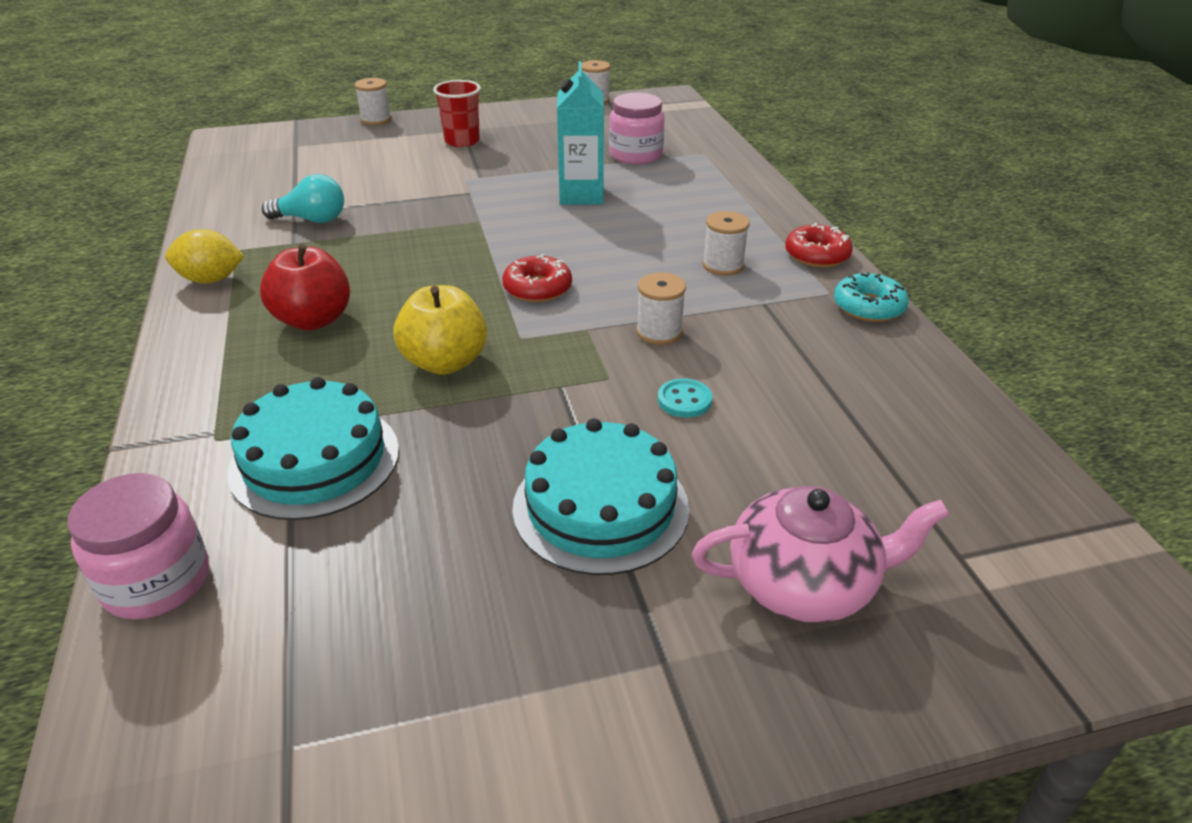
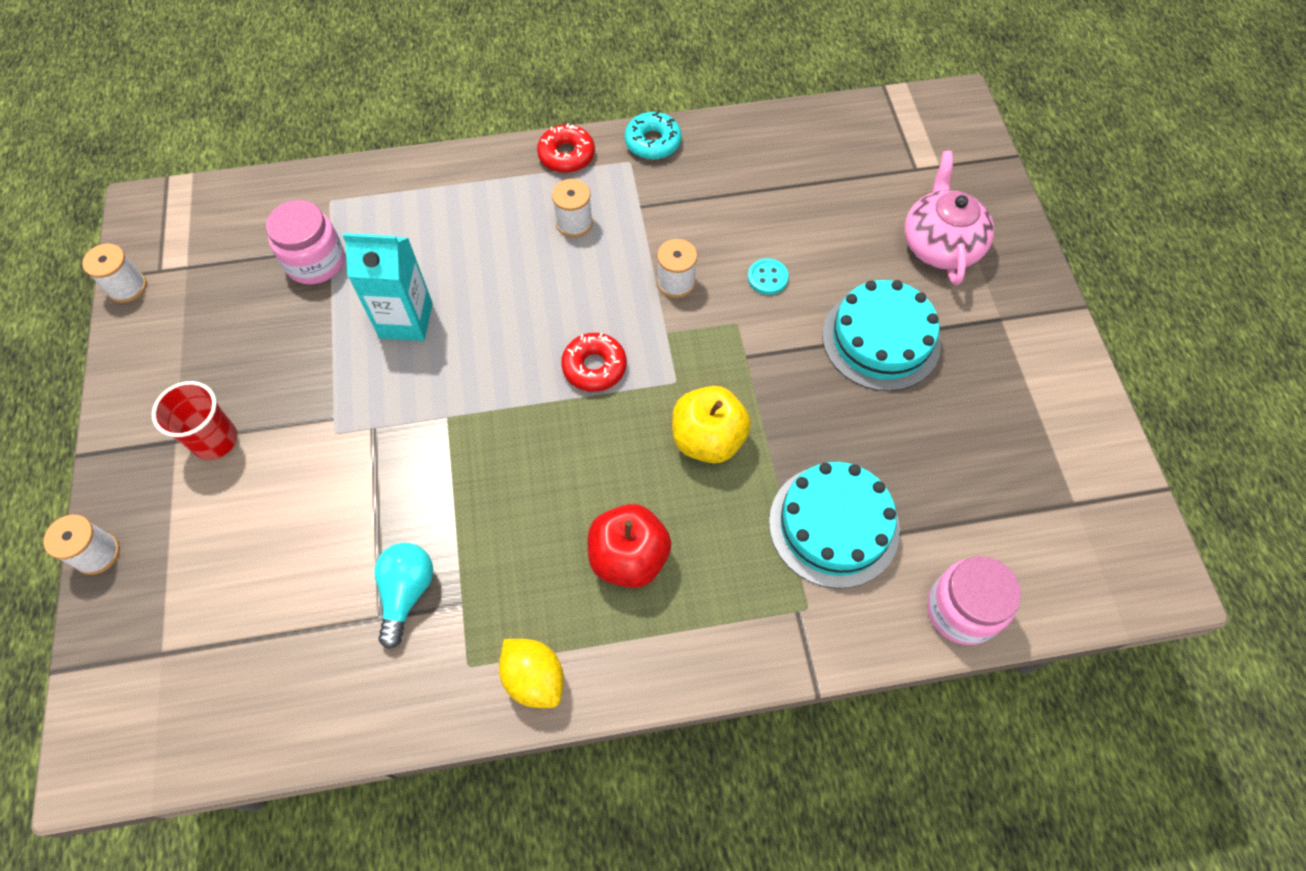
camera: 85 degrees left, 25 degrees up
(211, 280) = (534, 678): yellow lemon -> yellow lemon turned 45 degrees counterclockwise

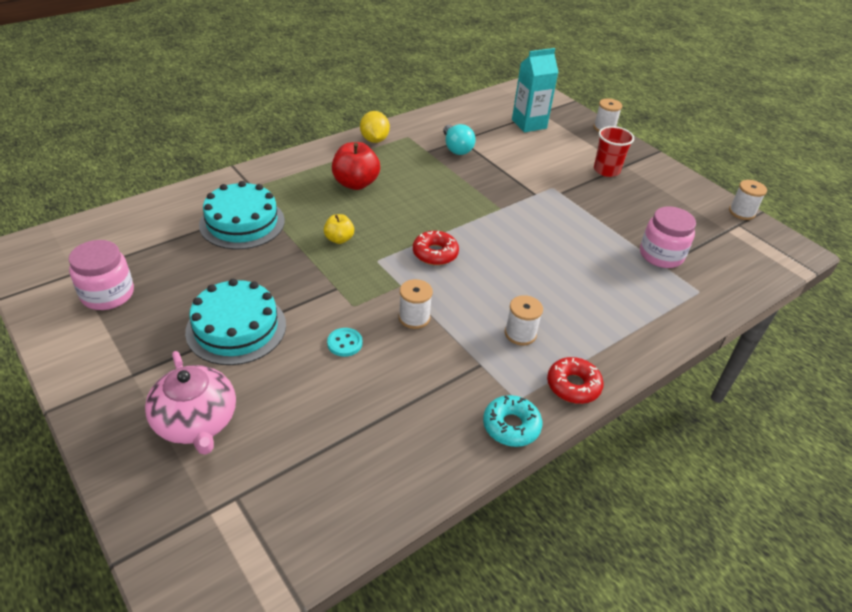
camera: 150 degrees right, 20 degrees down
(406, 320) = (572, 243): turquoise carton -> turquoise carton (529, 124)
(534, 678) = (374, 140): yellow lemon -> yellow lemon turned 60 degrees clockwise
(708, 439) = (339, 239): yellow apple -> yellow apple, size x0.58
(961, 610) = (154, 208): pink jar -> pink jar (108, 294)

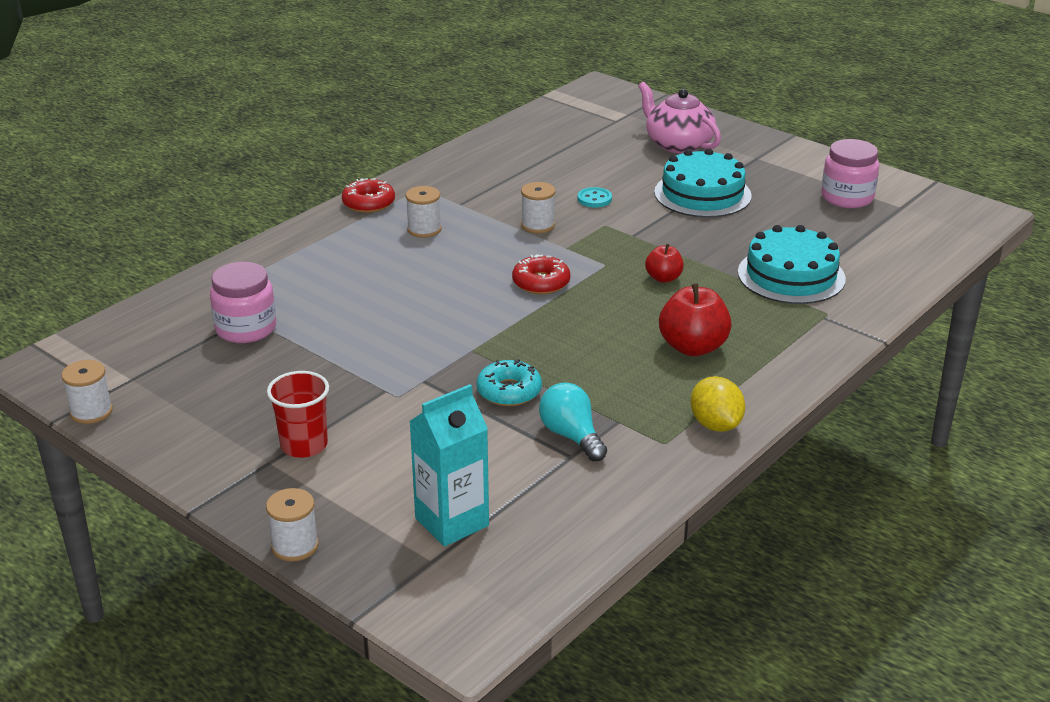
camera: 170 degrees right, 10 degrees down
(339, 239) = (663, 278): yellow apple -> red apple
(511, 426) = (423, 174): turquoise donut -> turquoise donut (509, 391)

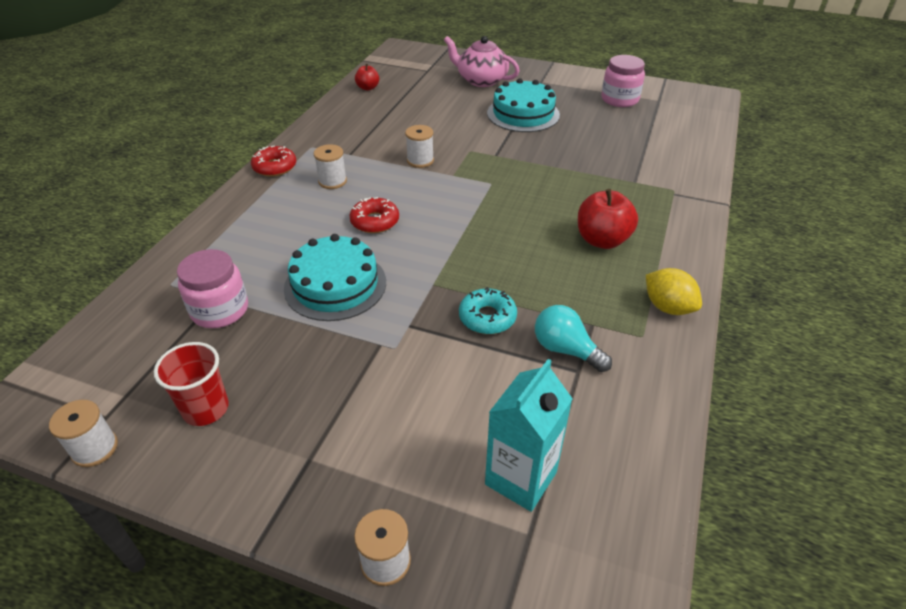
camera: 20 degrees left, 10 degrees up
(304, 445) = (335, 428): red cup -> red cup (206, 409)
(541, 283) = (452, 209): red donut -> red donut (375, 221)
(594, 199) = (449, 131): turquoise button -> none
(663, 278) = (541, 185): red apple -> red apple (368, 88)
(791, 275) = (627, 165): turquoise cake -> turquoise cake (335, 285)

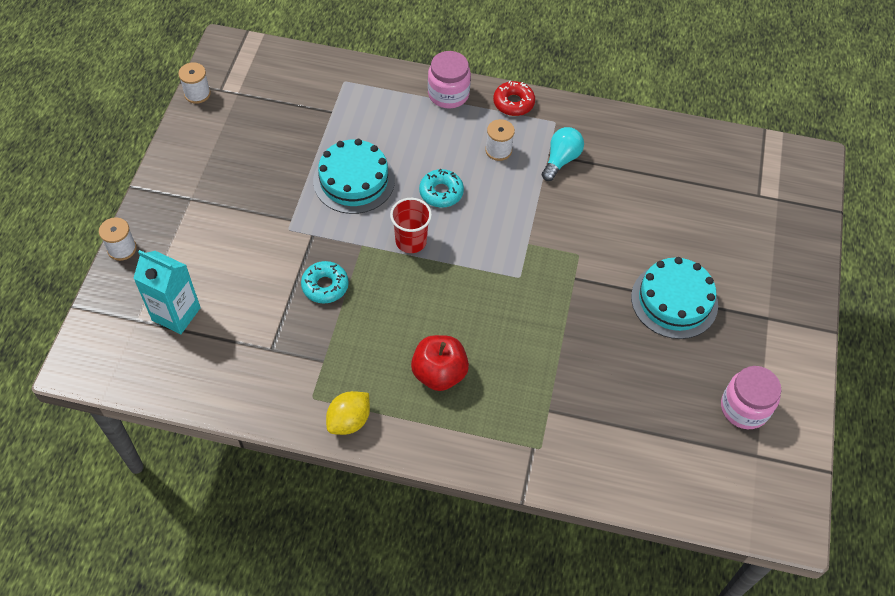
camera: 80 degrees right, 15 degrees up
(206, 409) = (228, 136): red cup -> red cup (411, 241)
(220, 310) = (319, 118): pink jar -> pink jar (448, 94)
(368, 88) = (694, 145): red apple -> none
(375, 221) = (441, 192): red donut -> turquoise donut
(420, 160) = (549, 213): white spool -> none
(481, 80) = (750, 253): pink teapot -> none
(565, 350) = (293, 341): turquoise light bulb -> turquoise light bulb (561, 160)

